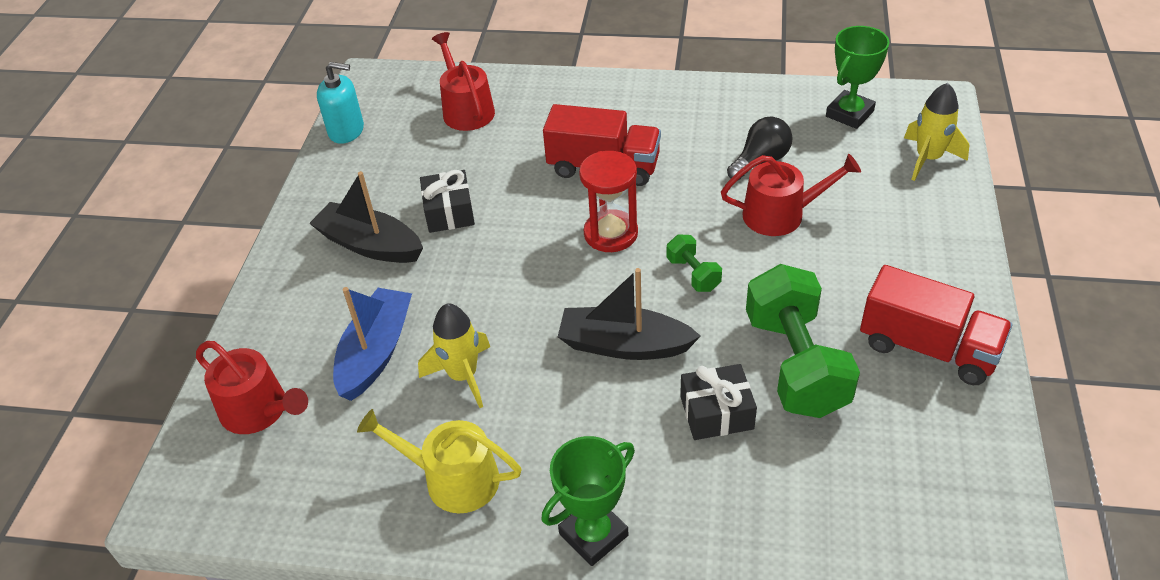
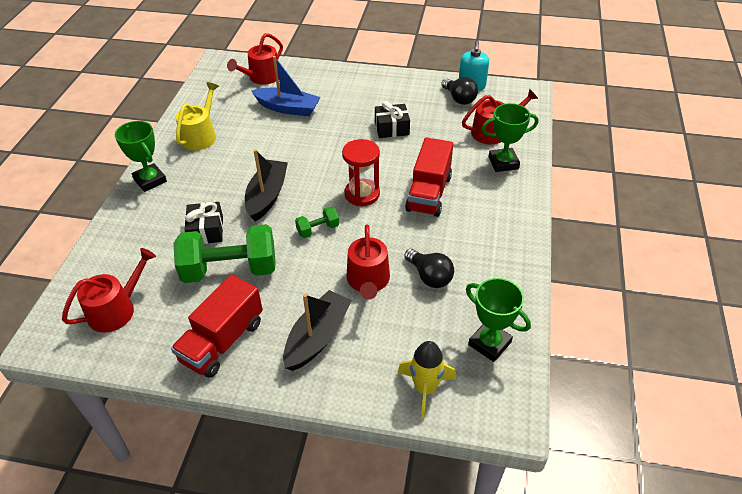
camera: 90 degrees right, 0 degrees up
(370, 245) = (368, 101): black boat -> black boat (317, 337)
(379, 143) = (459, 99): none -> black light bulb
(463, 376) = (263, 137): yellow rocket -> none
(536, 101) = (503, 163): none -> green trophy
(914, 497) = (116, 309): none -> red watering can

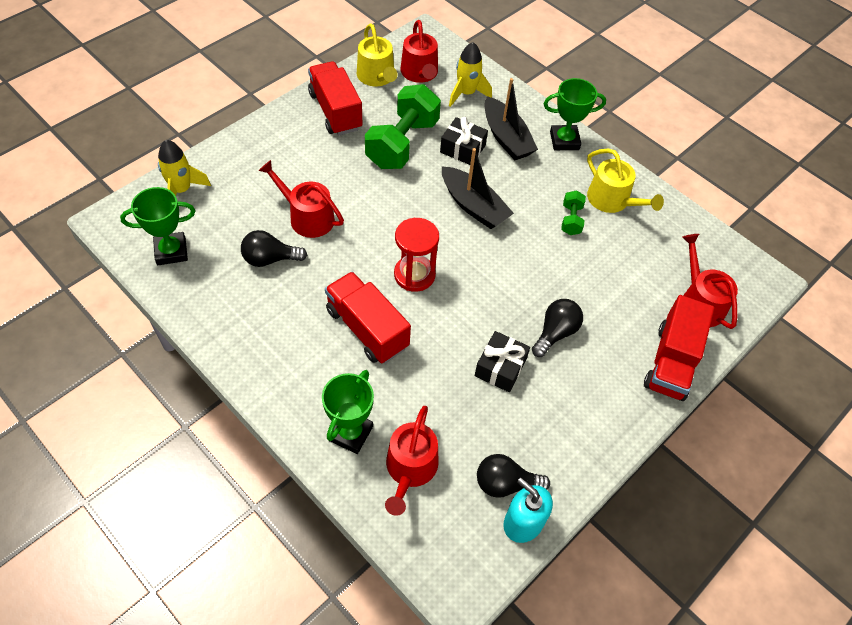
camera: 120 degrees right, 10 degrees up
(127, 262) = (466, 93): none -> yellow rocket
(145, 339) = (377, 77): none -> yellow watering can
(288, 108) = (613, 293): blue boat -> none
(317, 337) = (286, 159): black boat -> black boat (506, 138)
(318, 74) = (671, 362): none -> red truck
(318, 229) = (397, 217): green dumbbell -> green dumbbell (571, 220)
(343, 118) = (555, 333): none -> black light bulb

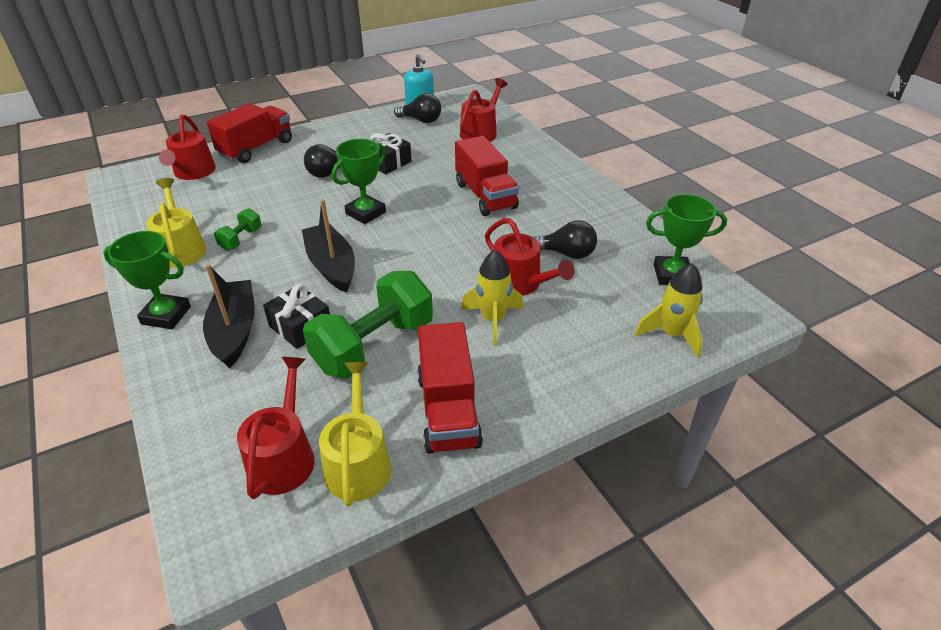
camera: 160 degrees left, 15 degrees down
(350, 433) = (517, 150): green trophy -> green trophy (365, 213)
(414, 275) = (426, 222): red hourglass -> none
(466, 93) = (237, 405): yellow rocket -> yellow rocket (493, 320)

